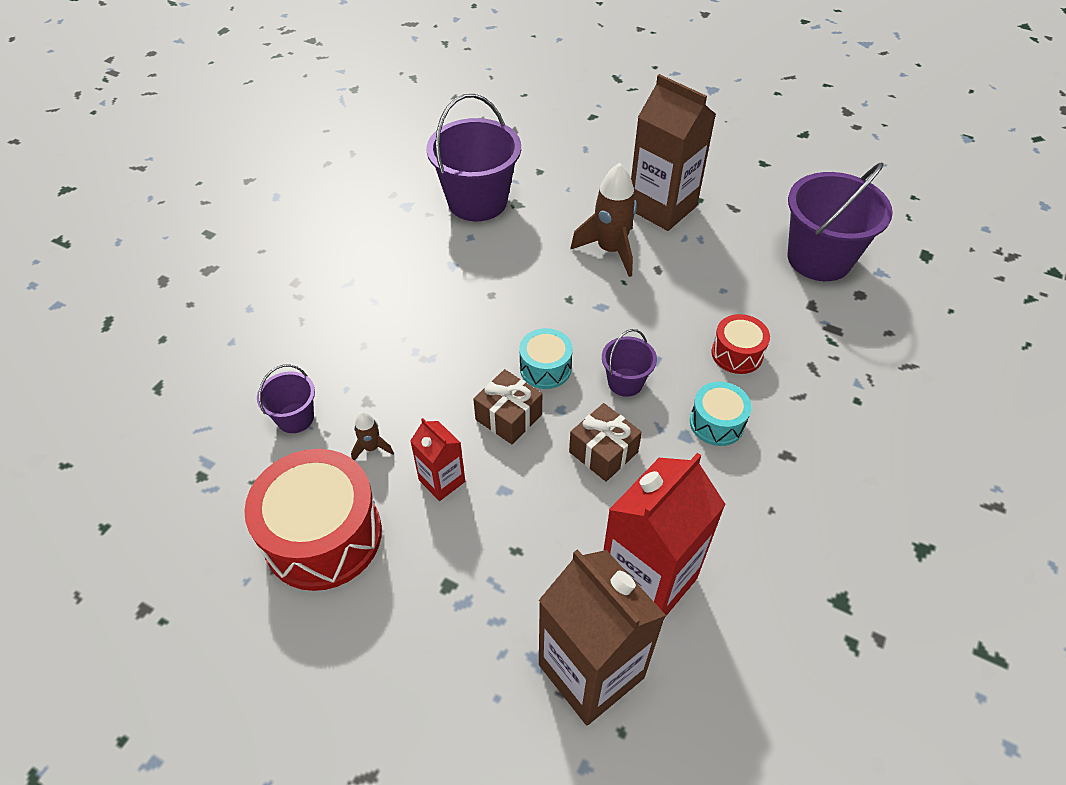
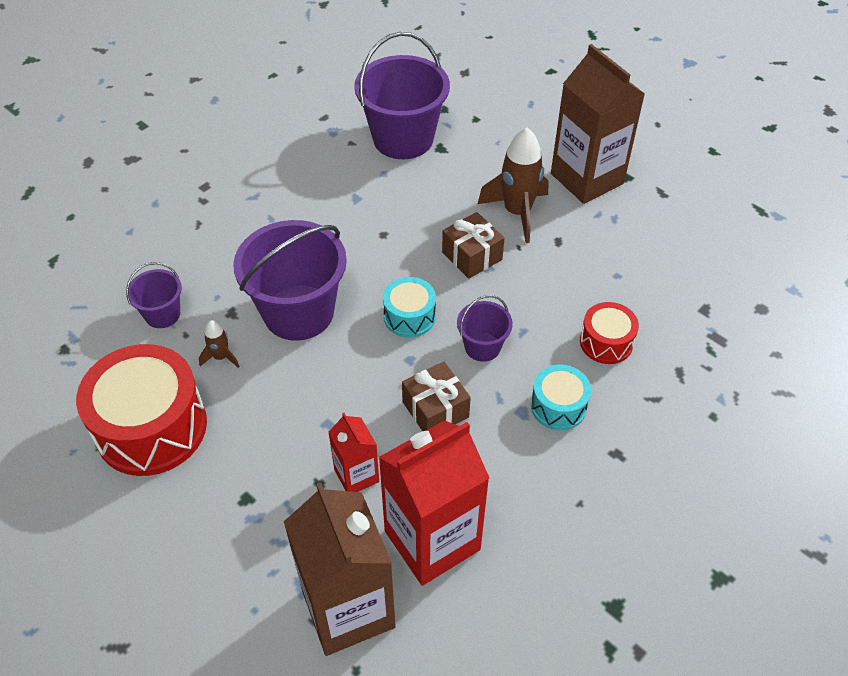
camera: 15 degrees right, 0 degrees up
(442, 481) = (274, 402): red carton -> red carton (356, 475)
(508, 417) = (357, 356): brown gift -> brown gift (472, 256)
(819, 259) = (732, 263): purple bucket -> purple bucket (298, 312)

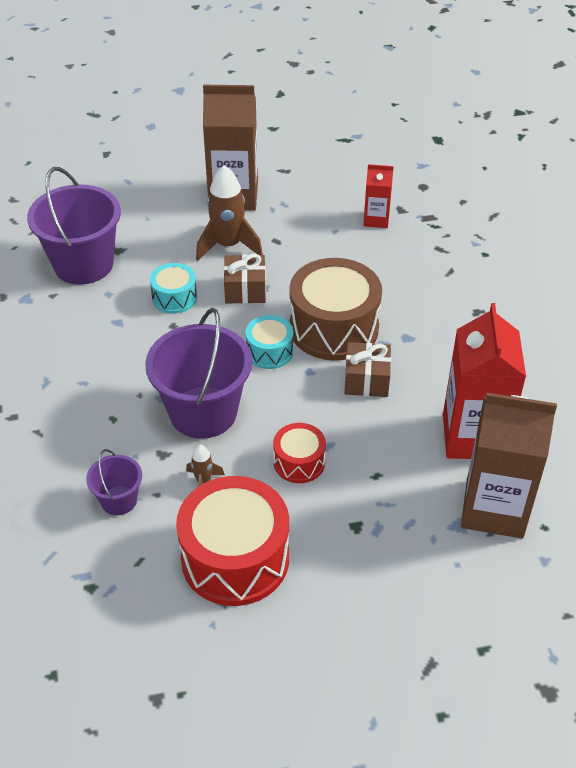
camera: 55 degrees left, 5 degrees down
(356, 475) = (387, 451): red carton -> red carton (376, 219)
(482, 347) = (334, 328): purple bucket -> brown drum
(558, 406) = (417, 318): turquoise drum -> turquoise drum (174, 298)
(606, 342) = (386, 267): red drum -> red drum (299, 462)

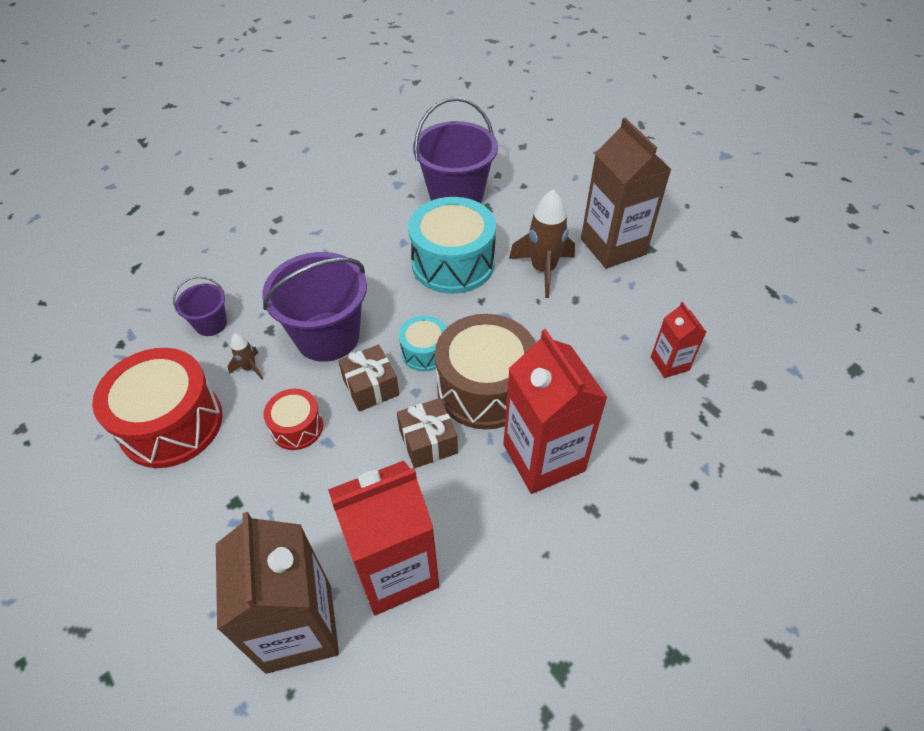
camera: 65 degrees right, 5 degrees up
(174, 298) = (453, 263): turquoise drum -> turquoise drum, size x1.94
(245, 290) = (493, 304): brown gift -> brown gift (371, 387)
(420, 319) = (543, 457): none -> red carton

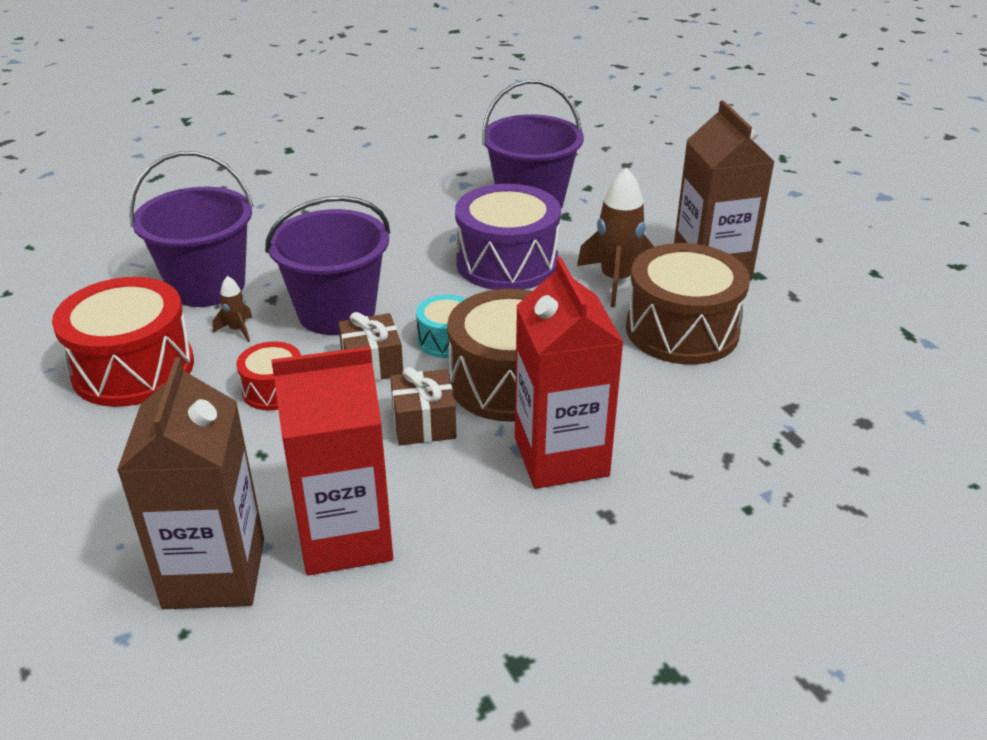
camera: 10 degrees right, 15 degrees down
(211, 324) = (207, 286): purple bucket -> purple bucket, size x2.01
(453, 263) = (507, 263): turquoise drum -> purple drum
(605, 313) = (682, 330): none -> brown drum
(669, 363) = (750, 387): red carton -> none

